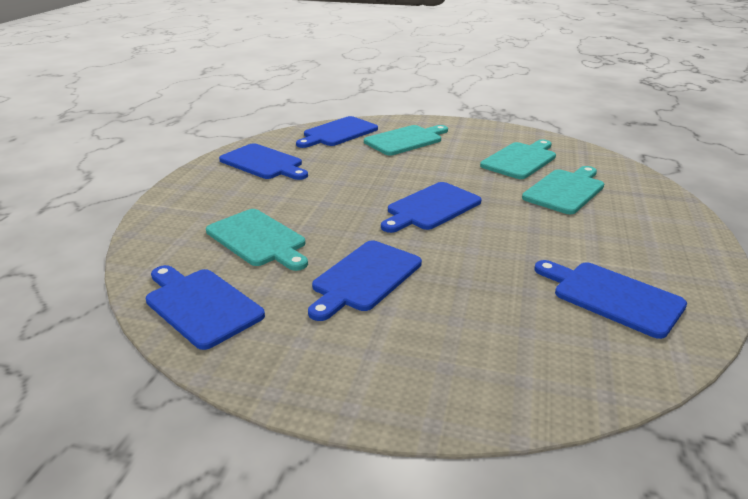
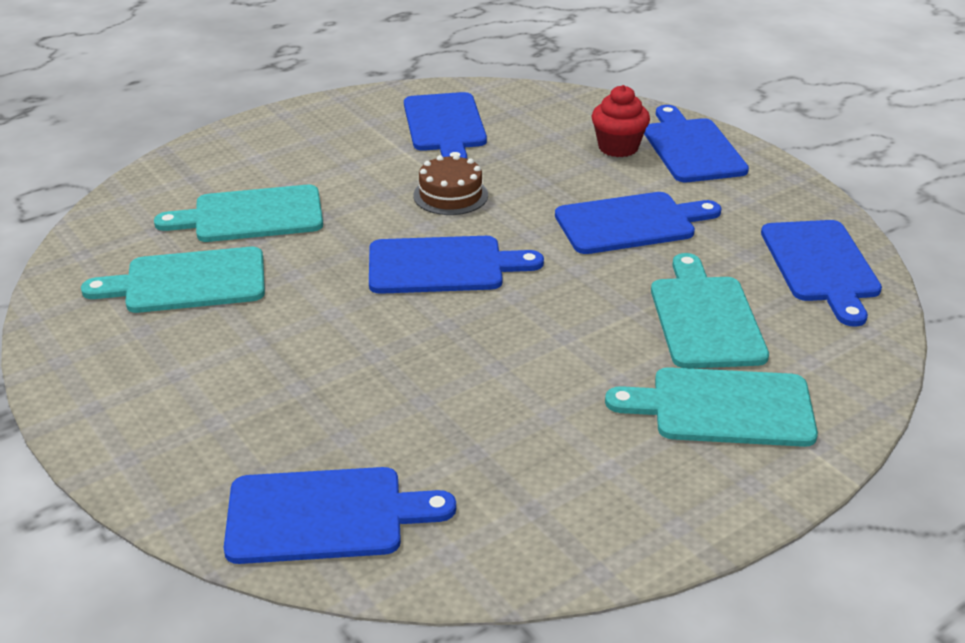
camera: 140 degrees left, 5 degrees up
(263, 163) = (568, 485): blue cutting board -> blue cutting board (692, 148)
(406, 140) = (249, 417): turquoise cutting board -> turquoise cutting board (723, 407)
(461, 346) = (618, 147): none -> red cupcake
(500, 245) = (450, 195): none -> brown cake

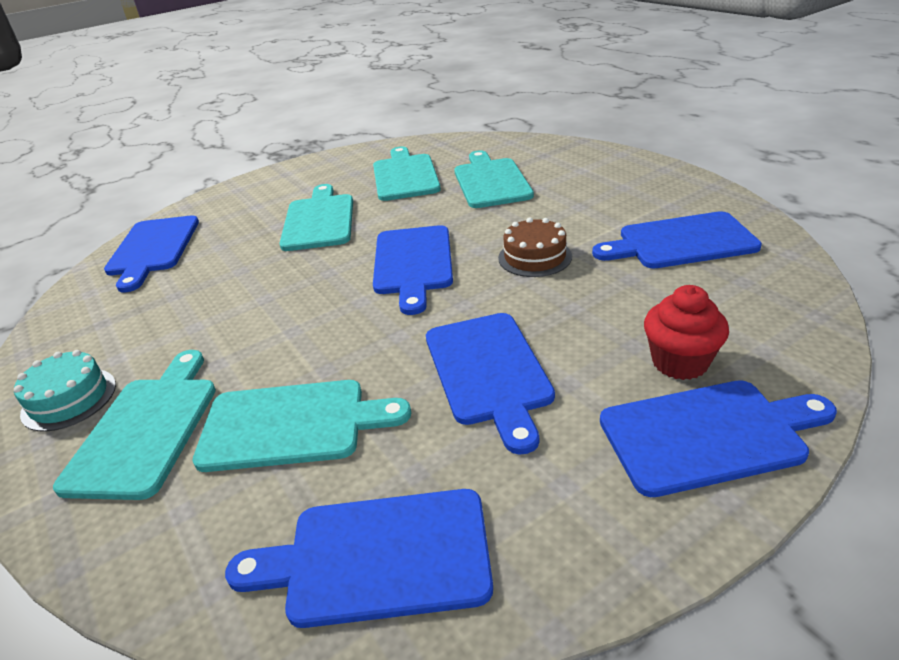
camera: 95 degrees right, 0 degrees up
(299, 347) = (319, 220): none -> turquoise cutting board
(685, 485) = (69, 399): none -> turquoise cake

